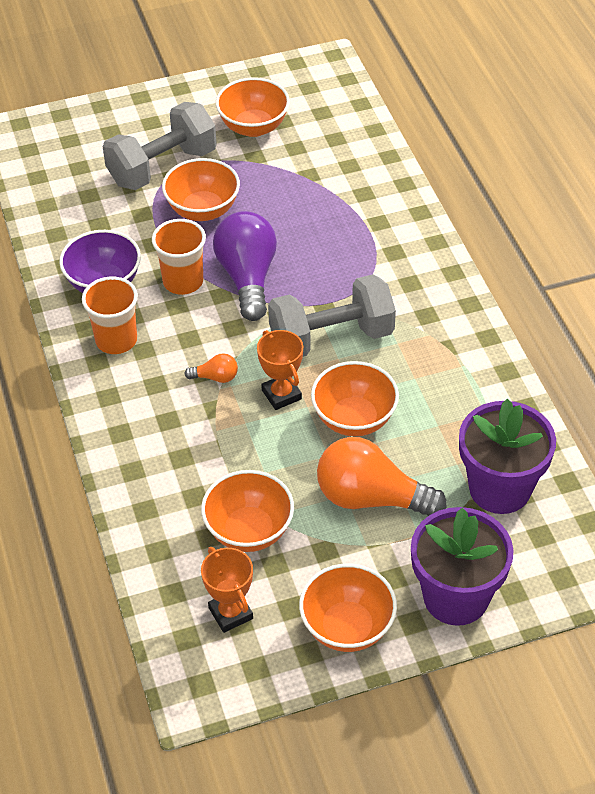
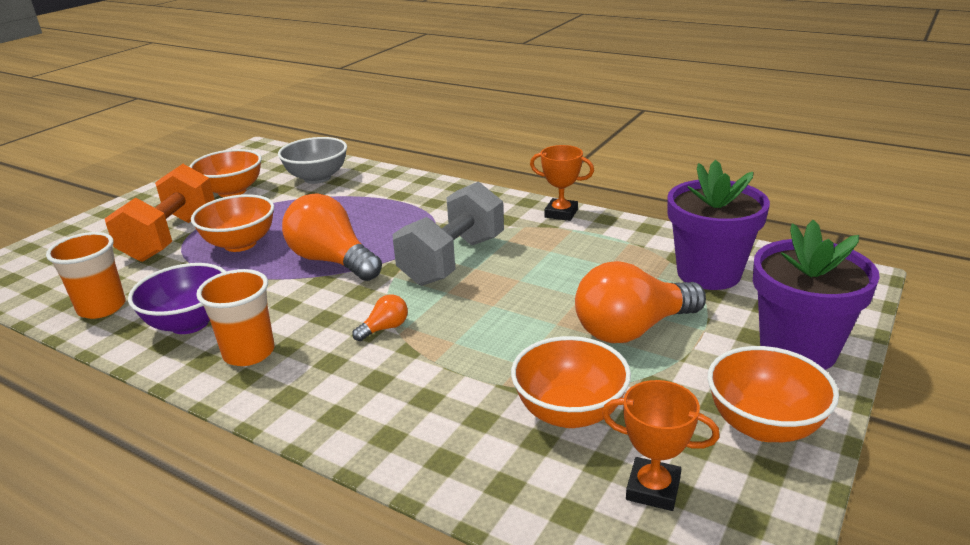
camera: 40 degrees left, 20 degrees down
(162, 167) = (171, 237): grey dumbbell -> orange dumbbell
(183, 281) = (273, 288): orange cup -> orange cup (102, 308)
(247, 277) = (332, 261): purple light bulb -> orange light bulb
(281, 394) = (460, 309): orange trophy -> orange trophy (561, 213)
(336, 150) = (317, 178): none -> grey bowl
(354, 419) = (542, 293): orange bowl -> none

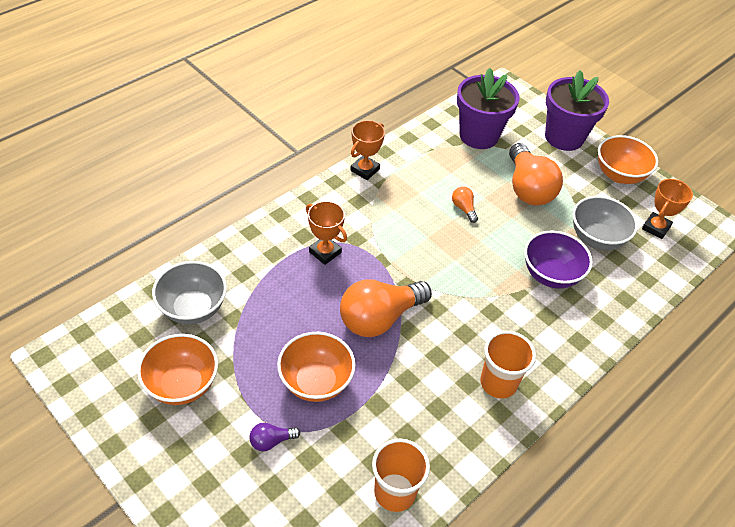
camera: 80 degrees left, 20 degrees up
(171, 237) = (271, 441): orange dumbbell -> purple light bulb
(189, 323) = (444, 422): purple bowl -> purple bowl (550, 275)
(385, 328) = (490, 301): orange light bulb -> orange light bulb (463, 208)
(415, 216) = (325, 252): none -> orange trophy
(453, 260) = (411, 246): grey dumbbell -> none
(569, 412) = (596, 238): orange bowl -> grey bowl

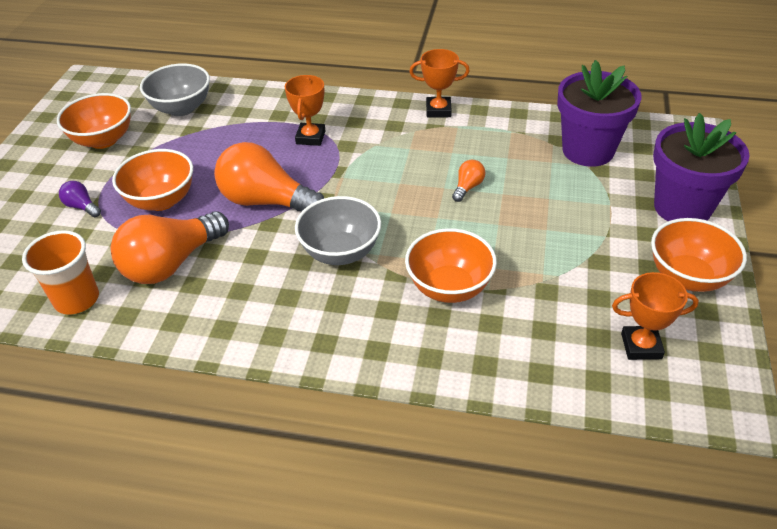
camera: 60 degrees right, 5 degrees down
(498, 383) = (259, 312): orange cup -> none
(528, 188) = (558, 216): orange light bulb -> orange light bulb (171, 263)
(550, 275) = (449, 287): purple bowl -> orange bowl
(596, 238) = (552, 300): grey bowl -> grey bowl (340, 252)

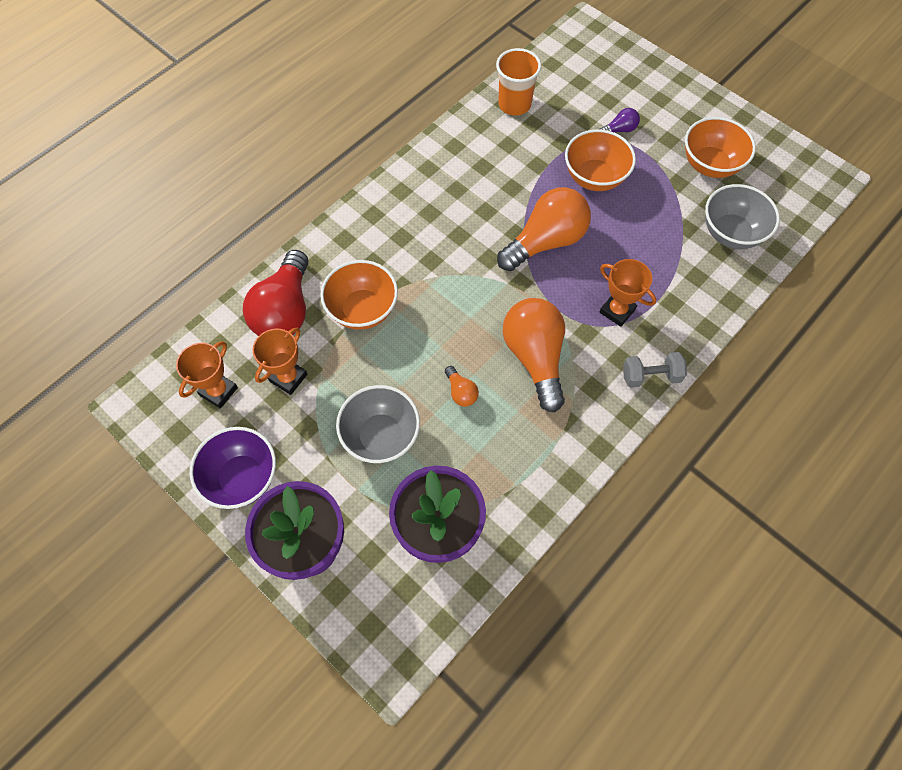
camera: 120 degrees right, 20 degrees up
(171, 263) = (514, 161): orange light bulb -> orange light bulb (535, 357)
(340, 252) = (450, 262): grey bowl -> grey bowl (381, 436)
(358, 104) = (650, 376): none -> grey dumbbell
(438, 110) = (594, 441): orange trophy -> orange trophy (288, 378)
(507, 348) = (285, 310): none -> red light bulb
(688, 277) = (242, 478): orange bowl -> purple bowl

